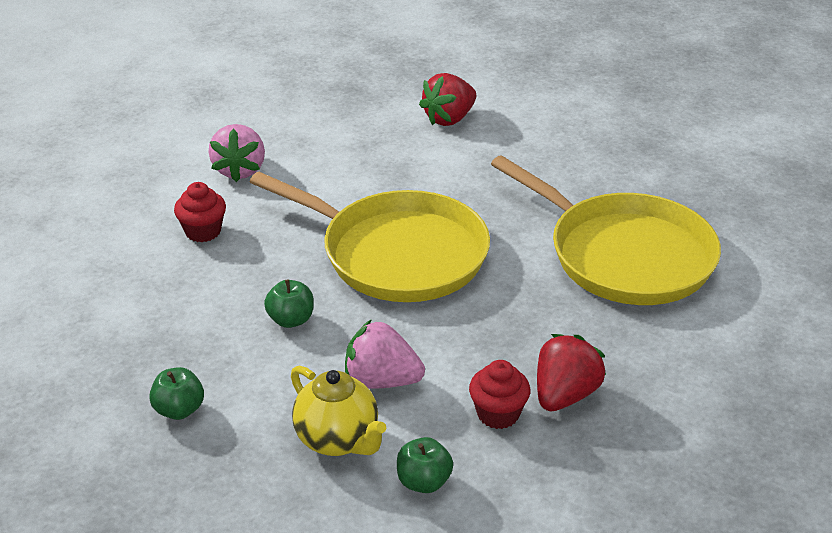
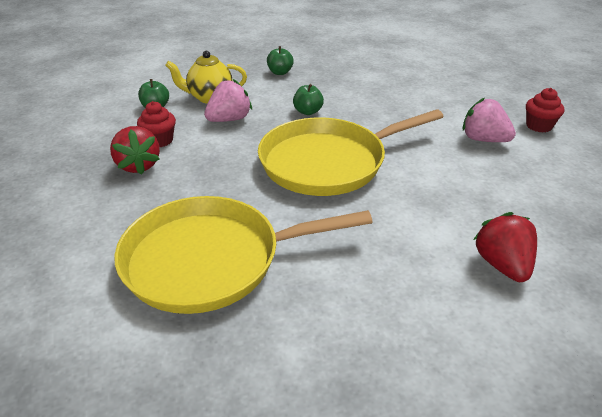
camera: 125 degrees right, 0 degrees up
(203, 231) = (419, 110): red cupcake -> red cupcake (539, 126)

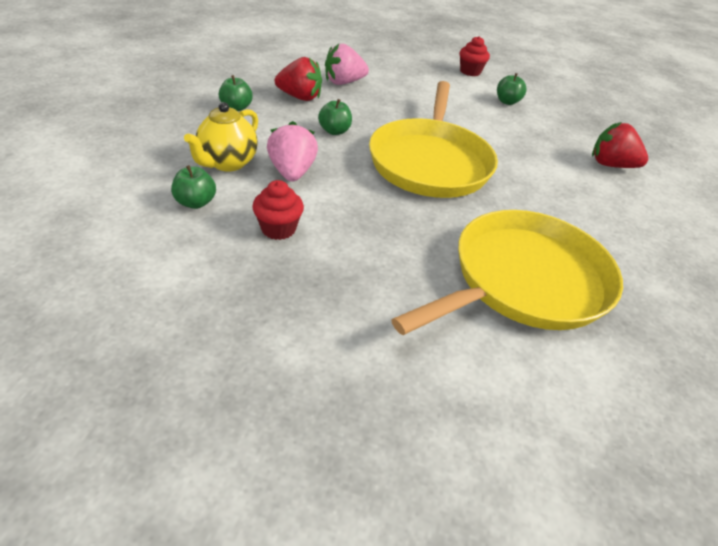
camera: 60 degrees left, 5 degrees up
(138, 165) = (315, 262): red strawberry -> red strawberry (300, 97)
(211, 260) = (523, 281): yellow pan -> yellow pan turned 150 degrees counterclockwise
(483, 139) = (466, 95): pink strawberry -> pink strawberry (343, 82)
(517, 163) = (507, 102): none -> green apple

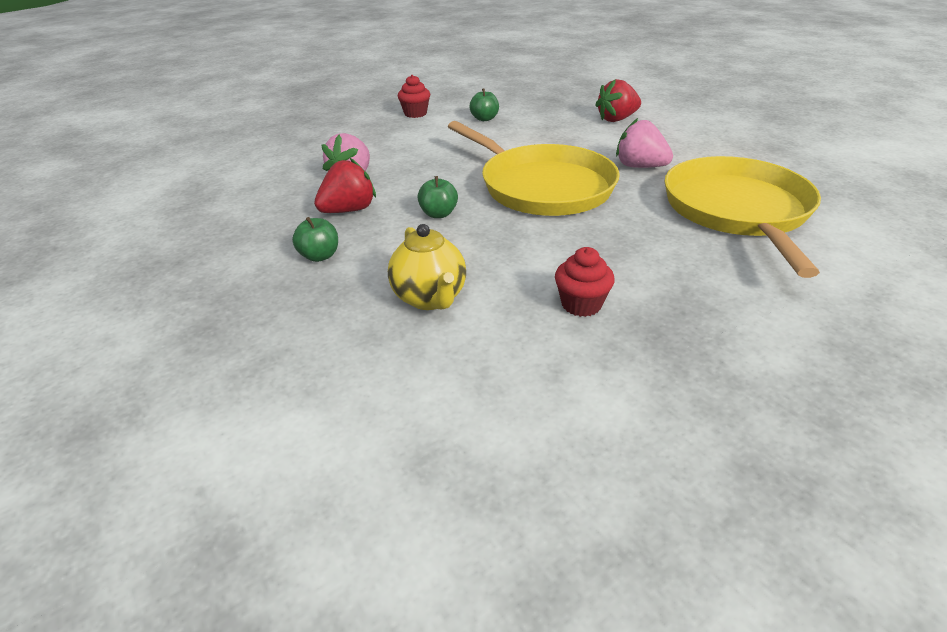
camera: 45 degrees left, 5 degrees down
(195, 202) = (488, 344): green apple -> none
(292, 172) = (489, 263): pink strawberry -> pink strawberry (639, 166)

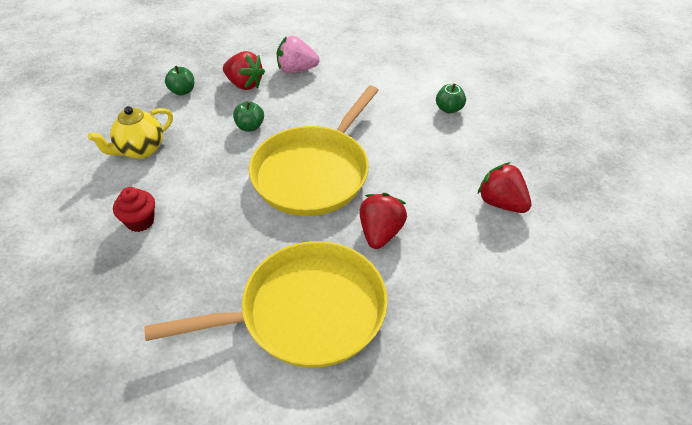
camera: 70 degrees right, 10 degrees up
(415, 114) = (438, 65): red cupcake -> none
(639, 166) = (380, 233): pink strawberry -> red strawberry

